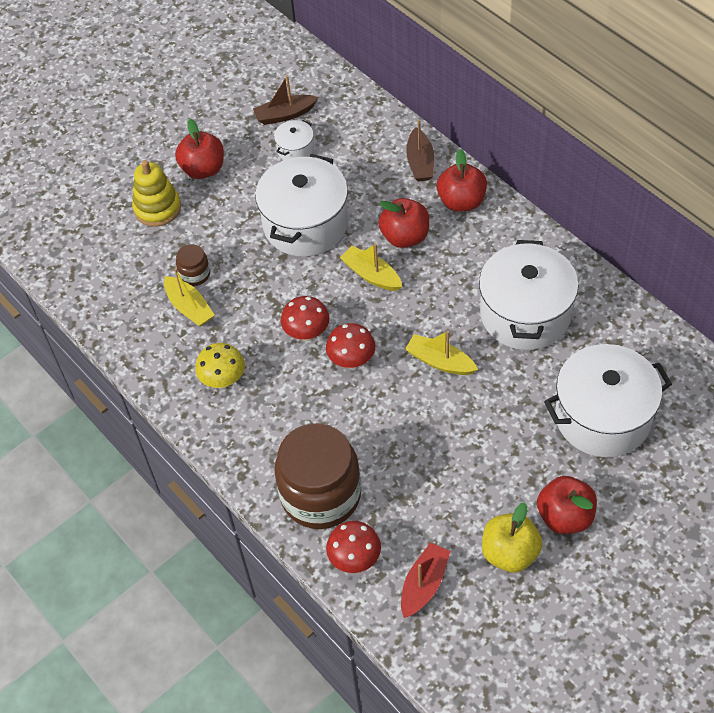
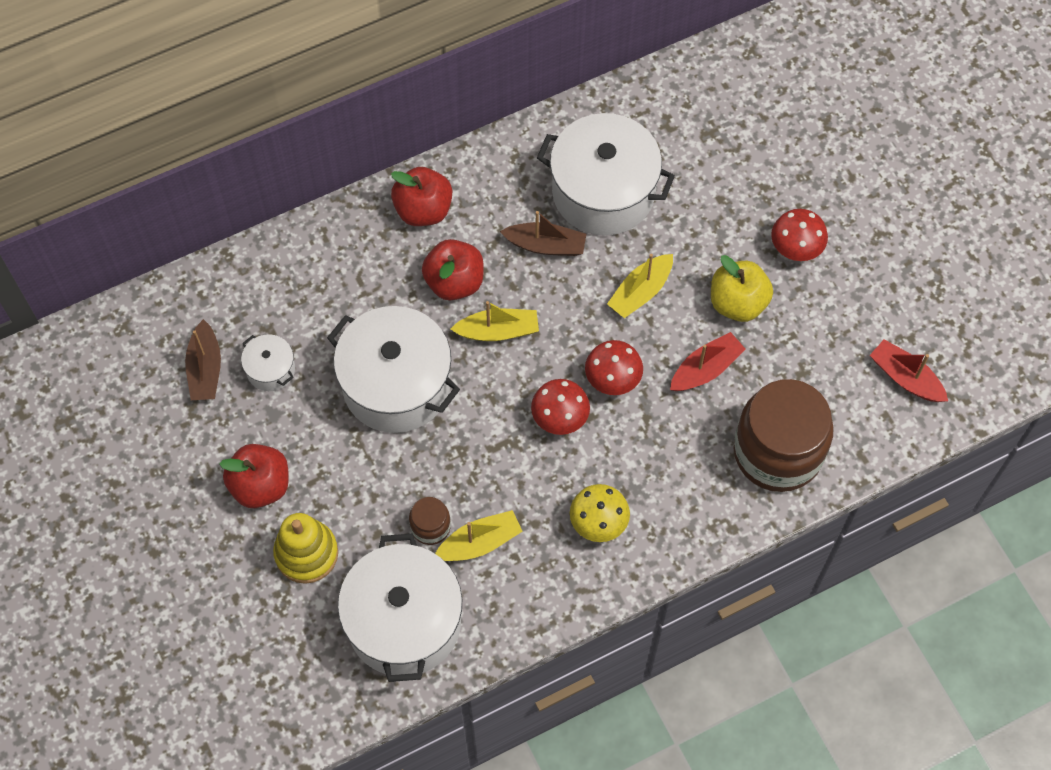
camera: 80 degrees left, 10 degrees up
(355, 559) = (862, 436): red mushroom -> red mushroom (795, 249)
(371, 275) = (498, 331): yellow boat -> yellow boat turned 150 degrees counterclockwise
(383, 424) = (706, 369): none -> red boat
(420, 162) = (346, 236): brown boat -> brown boat (546, 245)
(510, 553) = (888, 290): yellow apple -> yellow apple (738, 302)
(565, 516) = (859, 229): red apple -> none
(603, 417) = (754, 160): white pot -> white pot (404, 622)

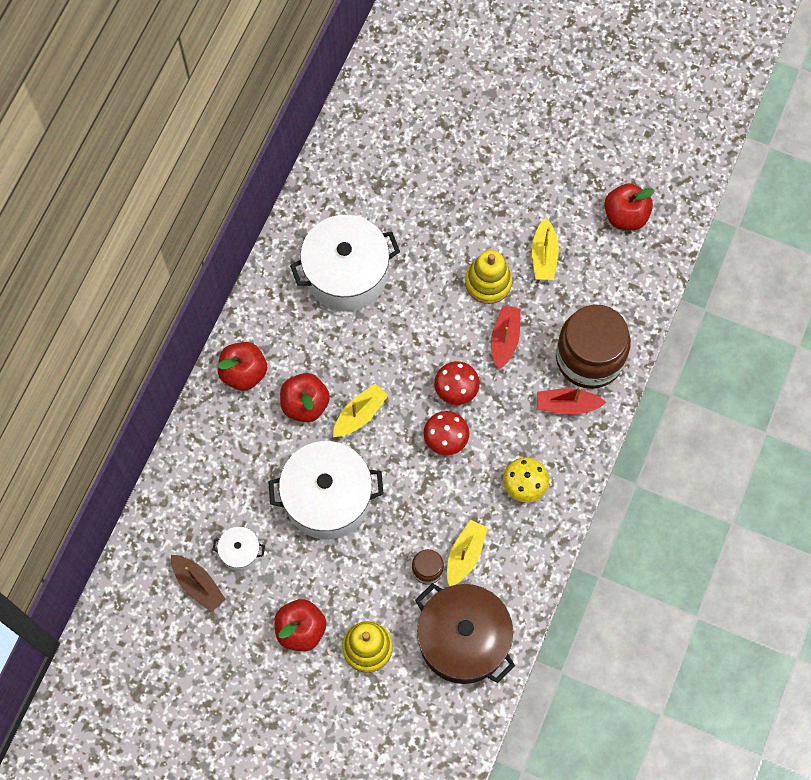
camera: 40 degrees left, 5 degrees up
(404, 622) = (463, 640): white pot -> brown pot
(546, 245) = (341, 336): brown boat -> none
(640, 292) = (424, 321): yellow boat -> yellow boat (544, 256)
(738, 302) = (488, 282): yellow apple -> yellow stacking toy
(795, 249) = (493, 222): red mushroom -> none
(905, 377) = (623, 253): red boat -> red boat (567, 405)
(940, 343) = (625, 216): none -> red apple

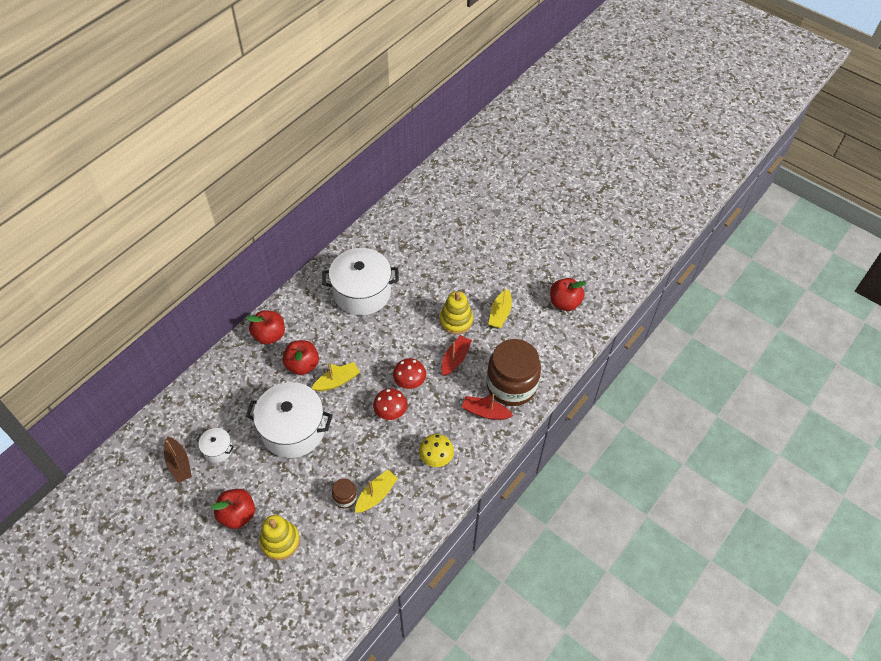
camera: 15 degrees right, 15 degrees down
(463, 640) = (353, 556): brown pot -> none

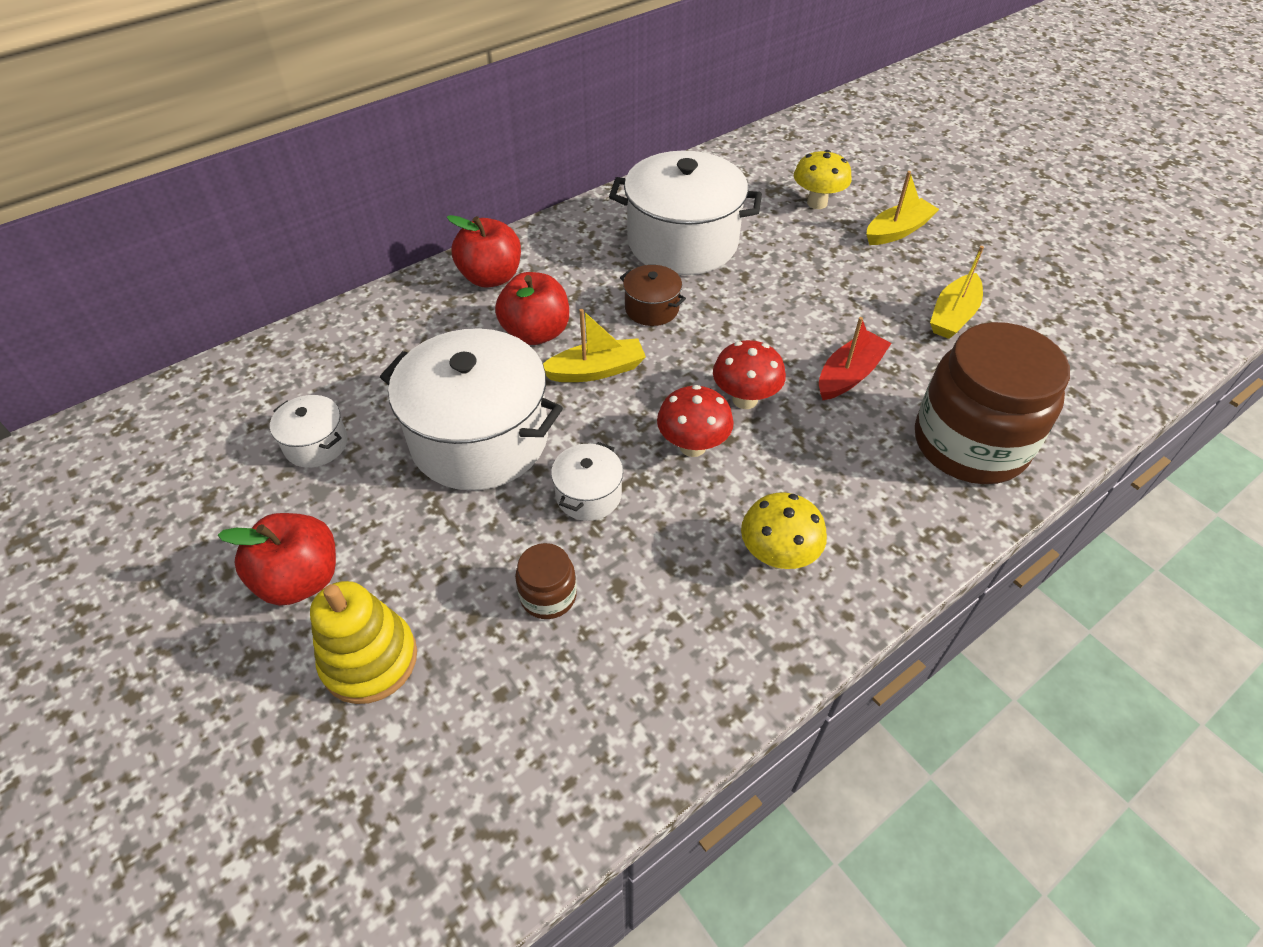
camera: 15 degrees right, 5 degrees down
(179, 464) = (229, 455): brown boat -> none
(350, 447) = (588, 495): none -> white pot
(355, 339) = (652, 308): none -> brown pot
(376, 495) = (621, 605): yellow boat -> yellow boat (897, 231)
(426, 252) = (817, 203): none -> yellow mushroom
(456, 321) = (859, 312): yellow stacking toy -> none
(485, 412) = (905, 484): red boat -> none
(564, 303) = (1093, 319): red apple -> none

